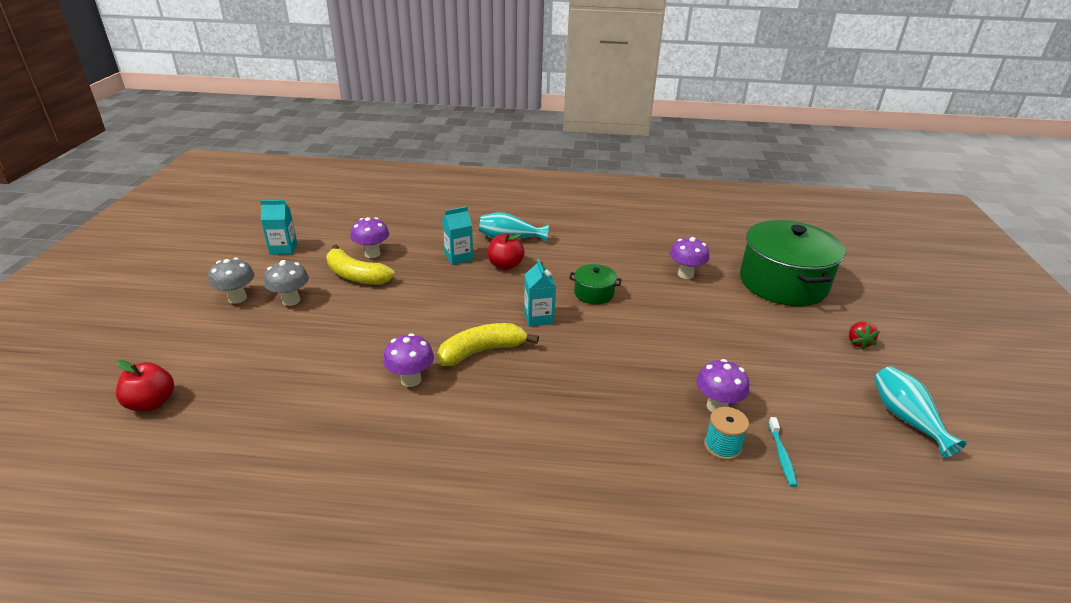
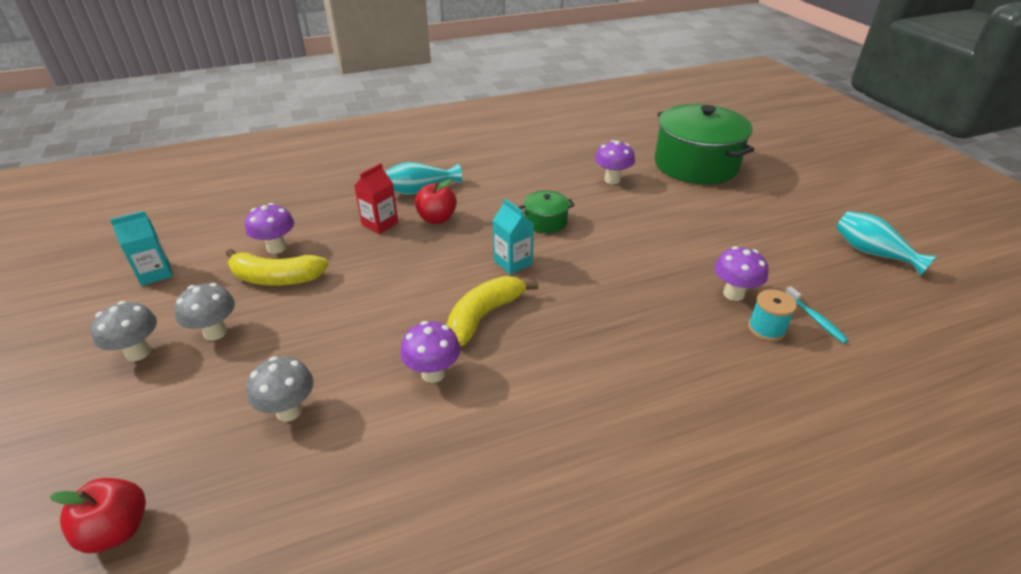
camera: 25 degrees left, 5 degrees up
(297, 369) = (289, 411): none -> grey mushroom
(458, 257) = (380, 224): turquoise carton -> red carton
(858, 342) = (790, 200): red strawberry -> none

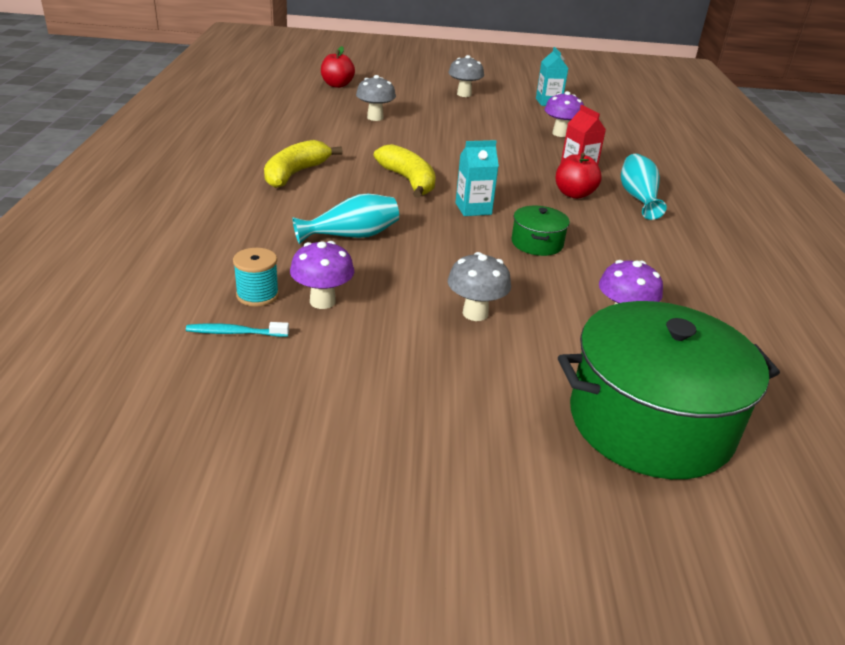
camera: 110 degrees right, 5 degrees down
(215, 332) = (467, 110): grey mushroom -> grey mushroom (475, 313)
(276, 278) = (516, 129): yellow banana -> yellow banana (295, 174)
(433, 373) = (364, 154): purple mushroom -> none
(872, 253) = (285, 469): turquoise vase -> turquoise vase (352, 236)

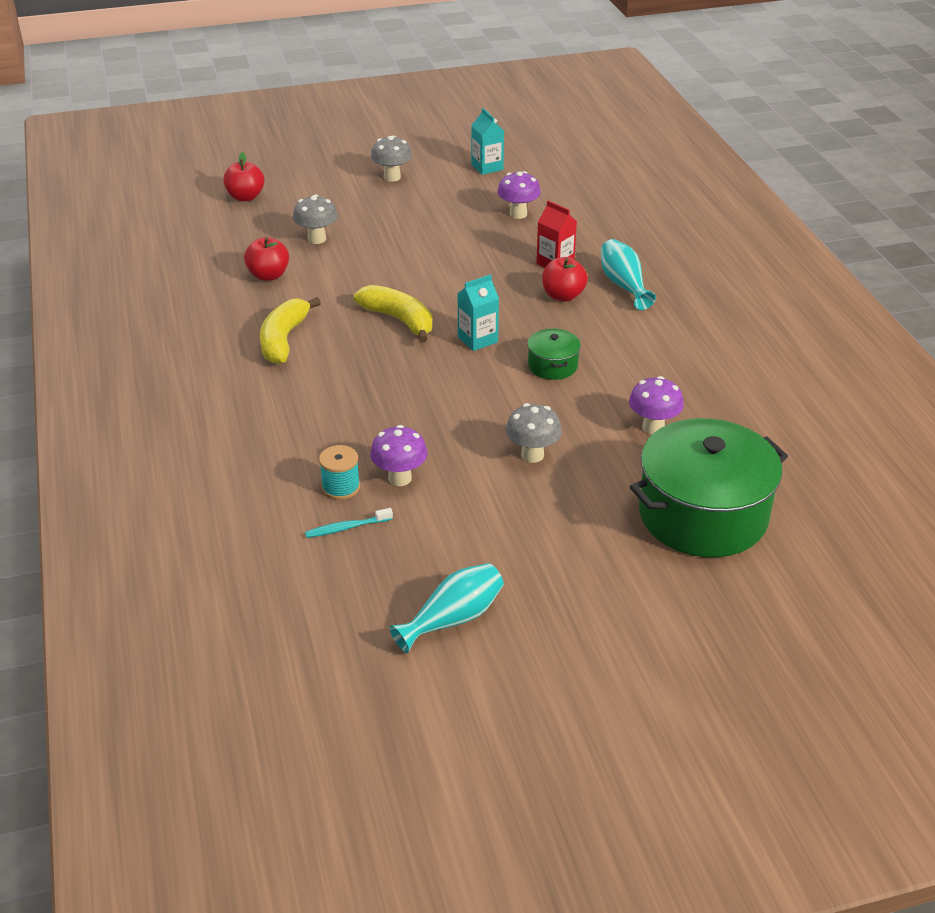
camera: 15 degrees left, 5 degrees up
(317, 131) = (268, 275): none -> red apple
(352, 236) = (384, 402): turquoise vase -> turquoise vase (453, 619)

